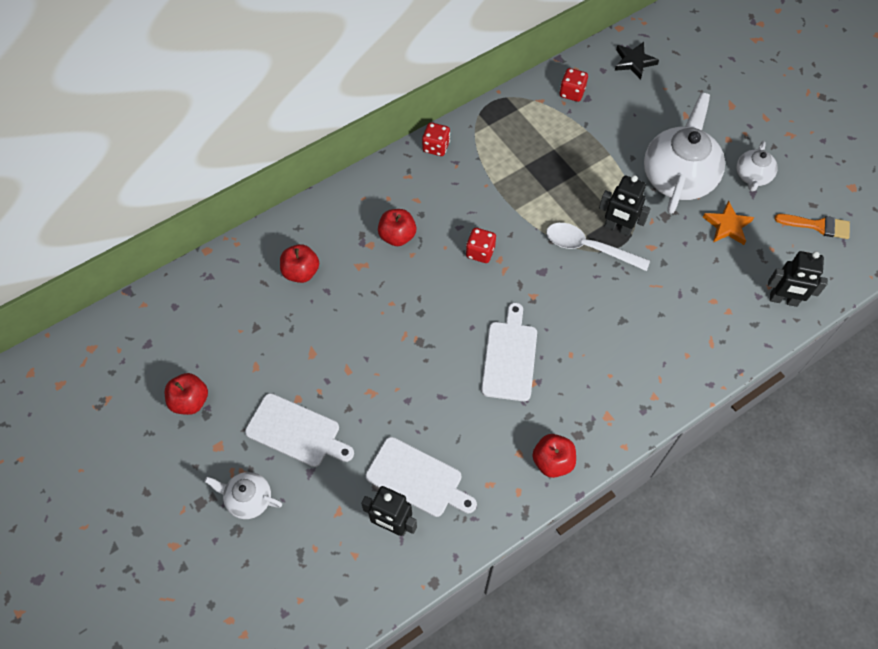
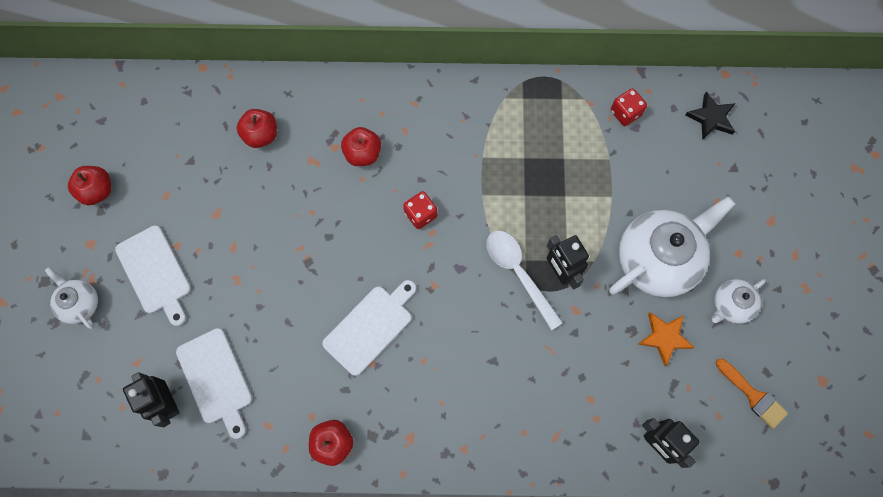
camera: 35 degrees right, 10 degrees up
(436, 147) = (460, 90): red dice -> none

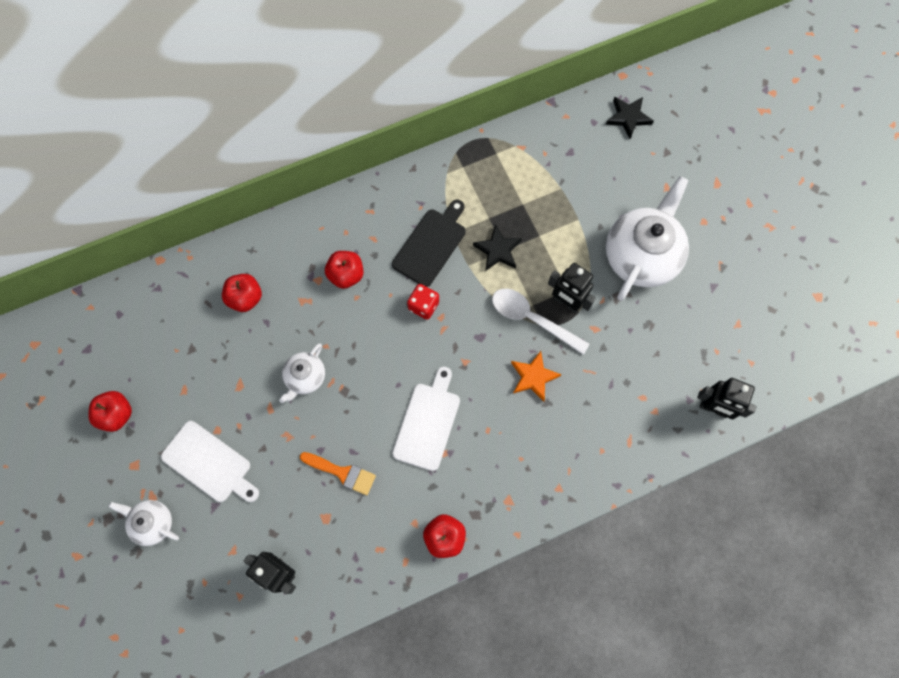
camera: 25 degrees left, 0 degrees up
(216, 379) = (313, 531): white cutting board -> none
(456, 159) = (431, 244): none -> black cutting board
(517, 192) = (497, 250): none -> black star
(625, 113) = (556, 143): red dice -> none
(664, 337) = (678, 318): orange star -> orange star (533, 377)
(730, 305) = (718, 267): white teapot -> white teapot (305, 377)
(753, 396) = (770, 333): orange brush -> orange brush (342, 473)

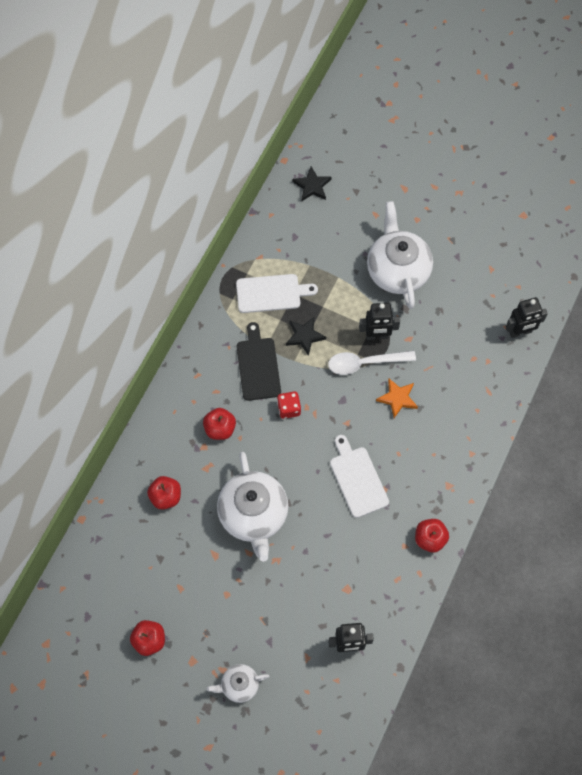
camera: 40 degrees left, 5 degrees down
(209, 463) = (241, 618): white cutting board -> white cutting board (271, 293)
(305, 377) = (254, 515): white teapot -> white teapot, size x1.98
(342, 473) = (332, 553): orange brush -> none

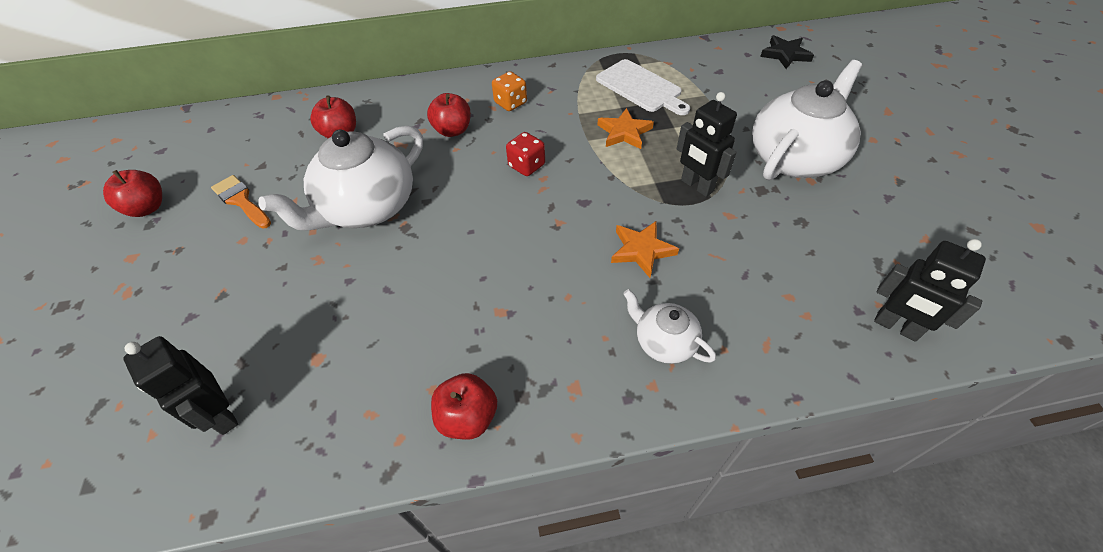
camera: 55 degrees right, 15 degrees down
(188, 583) = (241, 200): none -> orange brush
(221, 378) = (510, 103): none -> orange dice
(239, 685) = (106, 321): white teapot -> white teapot (664, 342)
(258, 366) = (552, 119): black cutting board -> none
(304, 336) = (624, 132): black star -> orange star
(357, 479) = (492, 275): white cutting board -> none
(364, 363) = (651, 194): white spoon -> none

